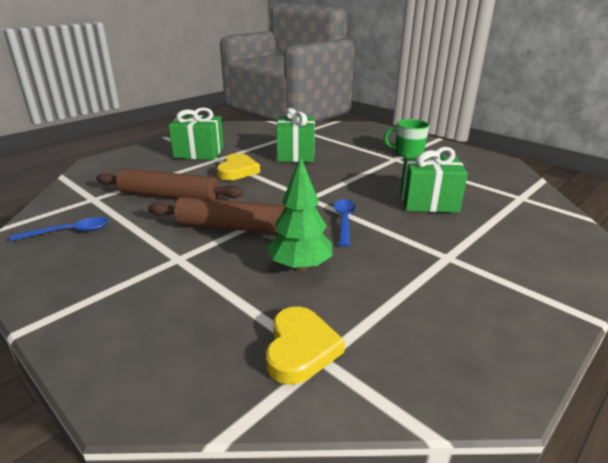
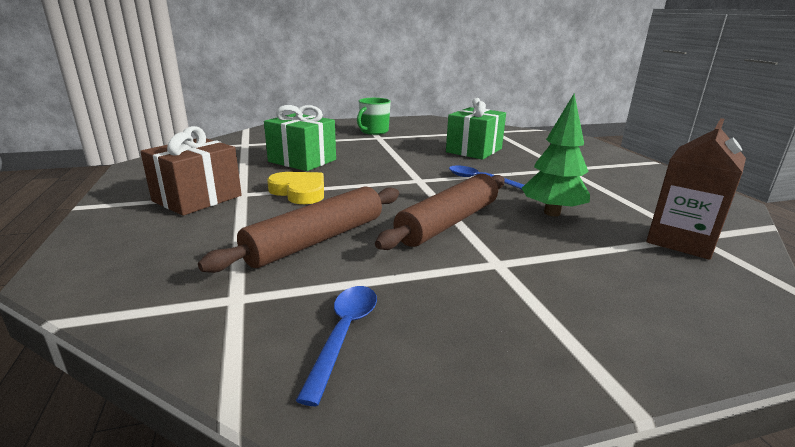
camera: 60 degrees left, 5 degrees down
(199, 152) = (197, 198): green gift -> brown gift
(300, 349) = (681, 241): yellow heart -> brown carton

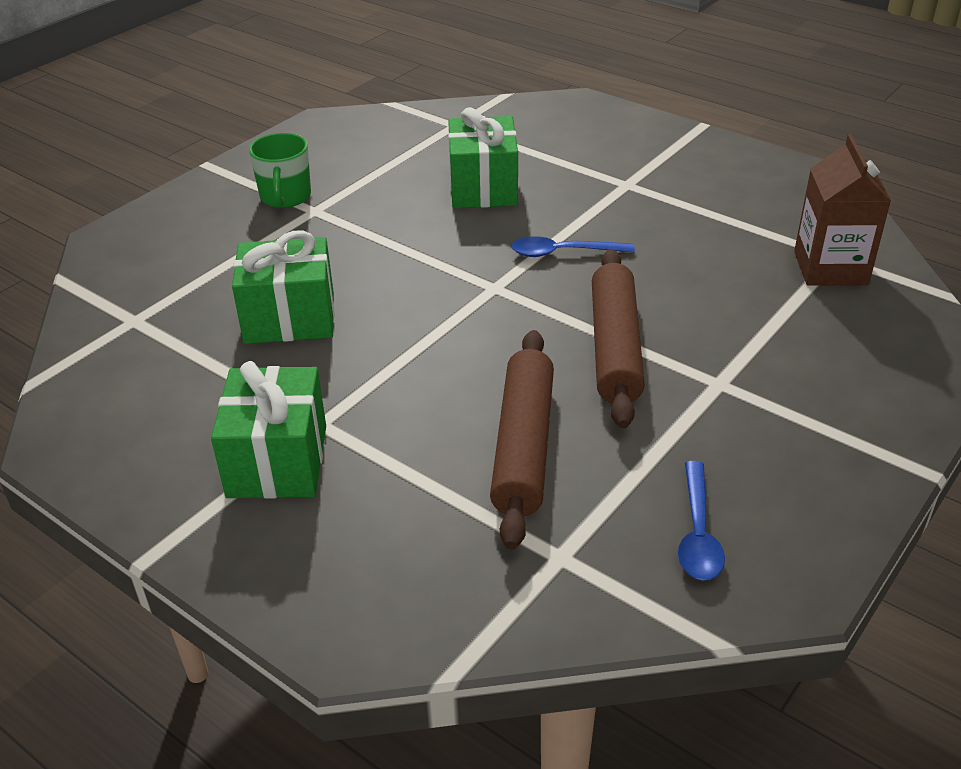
camera: 35 degrees left, 15 degrees up
(197, 198) = (277, 461): brown gift -> green gift
(299, 192) = (386, 382): yellow heart -> none
(344, 334) = (697, 533): blue spoon -> blue spoon turned 150 degrees counterclockwise
(552, 213) = (692, 280): green tree -> none

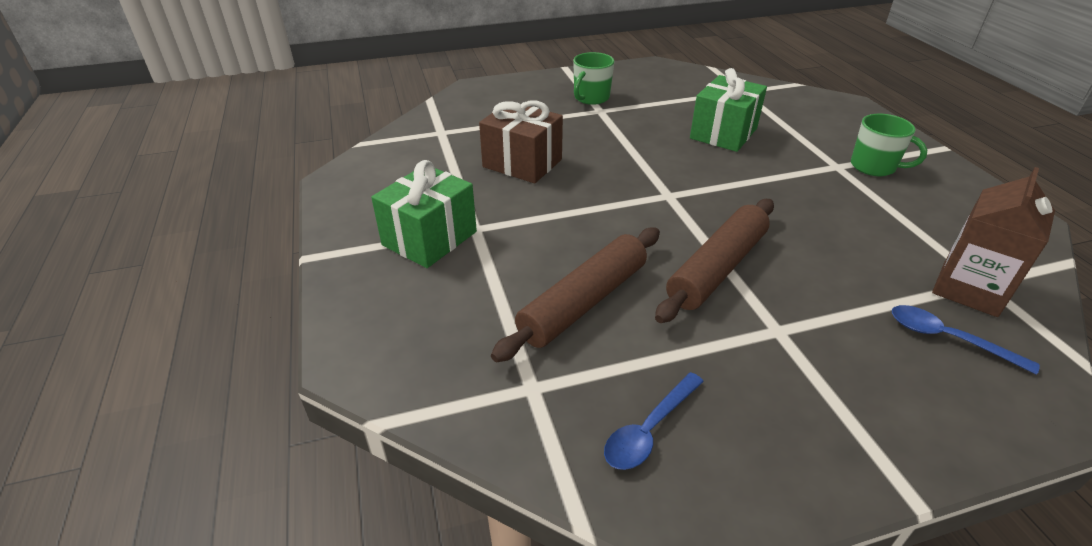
camera: 35 degrees right, 0 degrees up
(289, 318) = (522, 163): green gift -> brown gift
(563, 252) = (741, 192): blue spoon -> blue spoon (948, 338)
(660, 171) = (874, 167): none -> green mug

